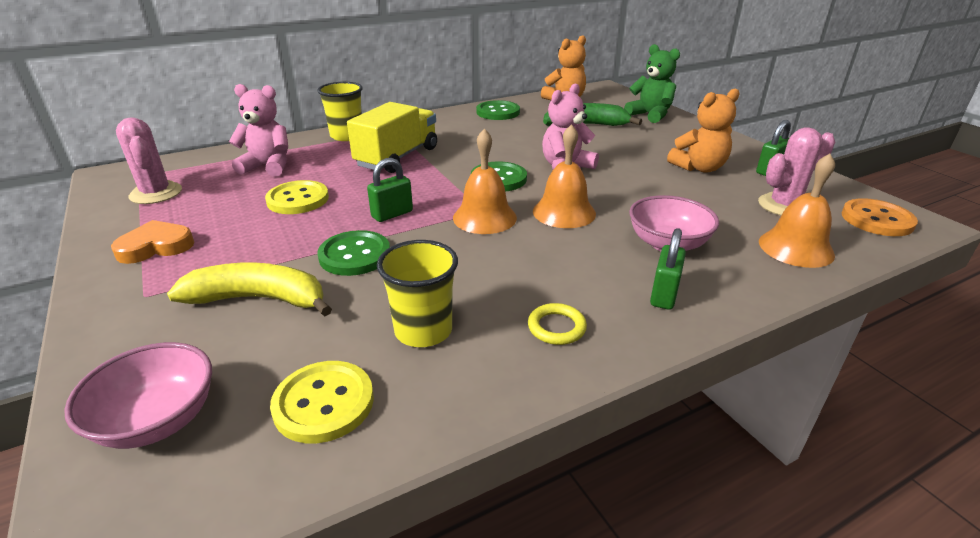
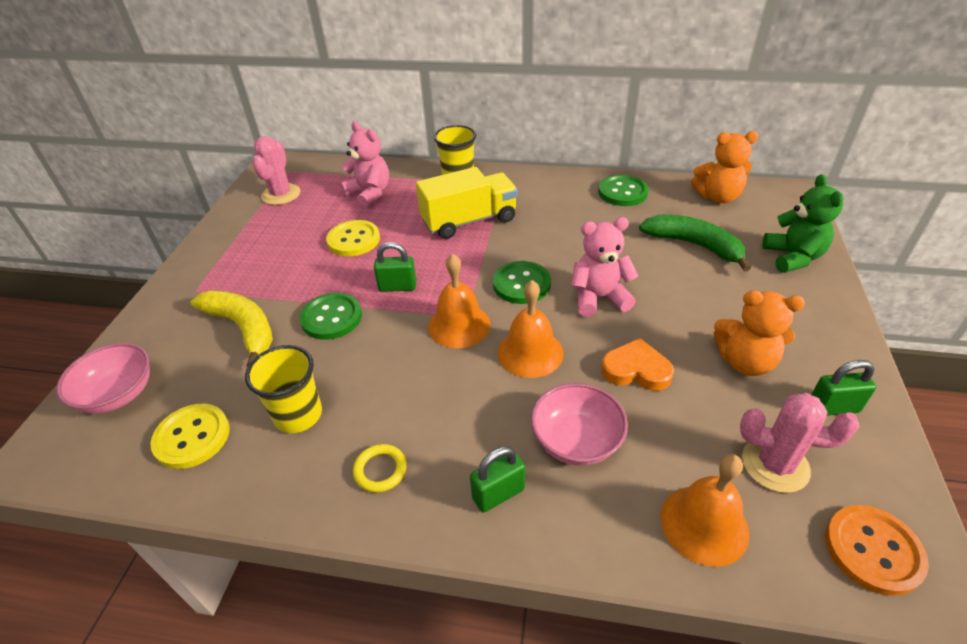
camera: 40 degrees right, 10 degrees up
(156, 247) = (237, 249): orange heart -> orange heart (636, 370)

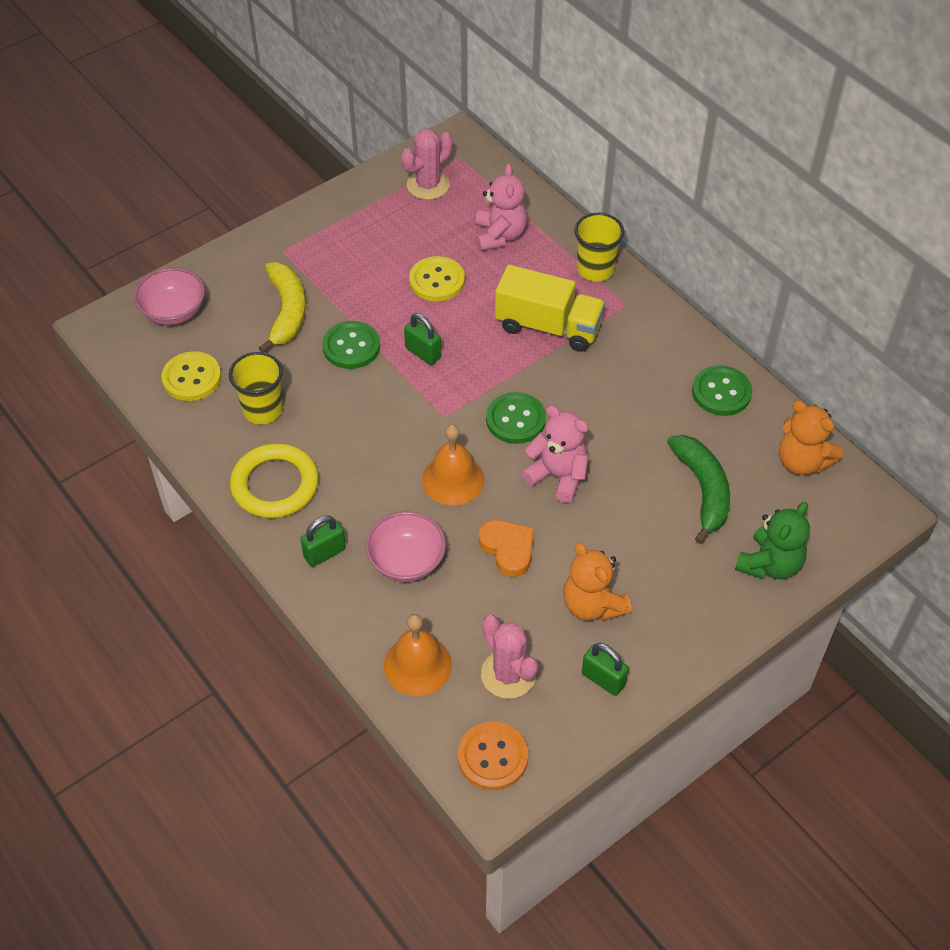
camera: 40 degrees right, 10 degrees up
(380, 470) = (275, 485): yellow ring -> yellow ring, size x2.05
(459, 325) = (430, 420): orange bell -> none
(498, 494) = (324, 553): green padlock -> green padlock turned 45 degrees counterclockwise

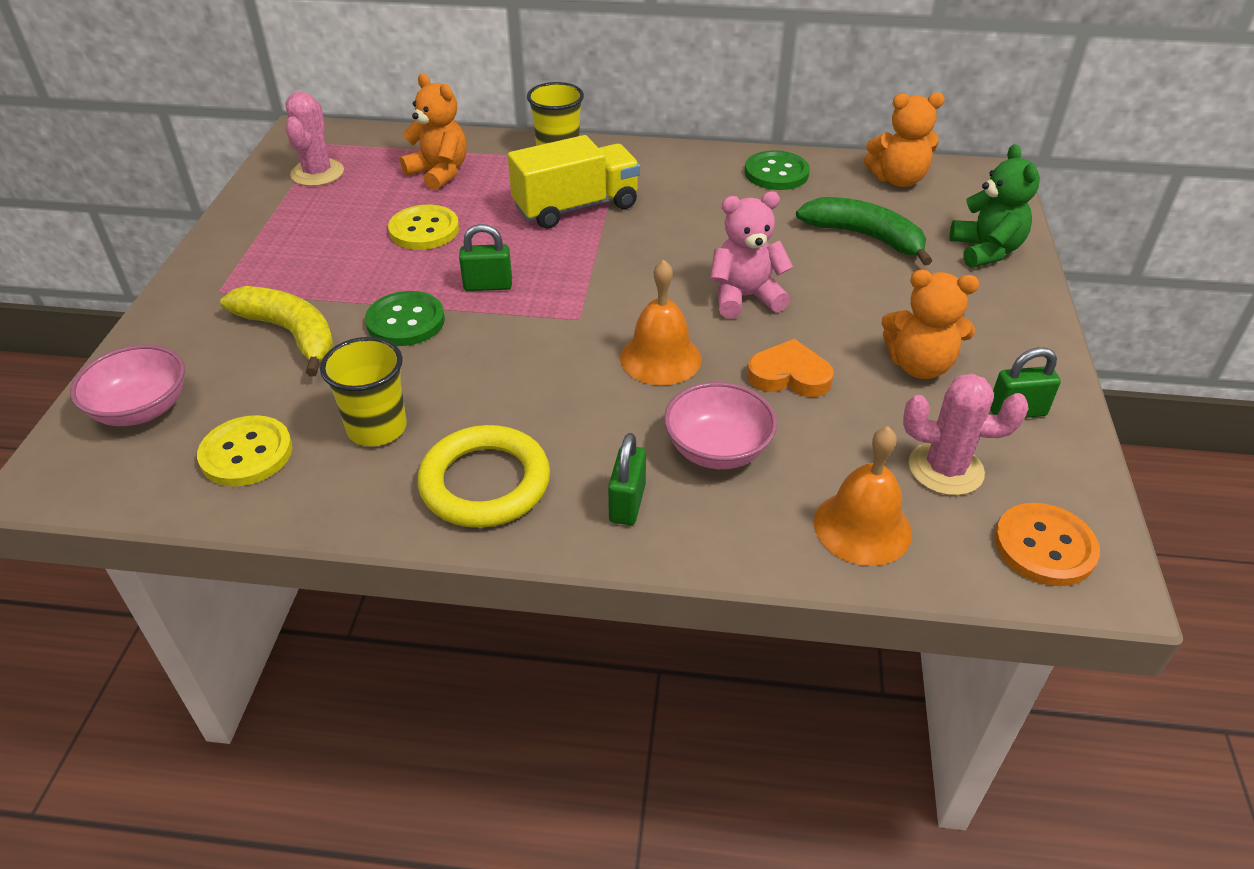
camera: 45 degrees left, 10 degrees down
(500, 235) = (439, 173): pink teddy bear -> orange teddy bear
(515, 419) = (647, 282): green button -> none

